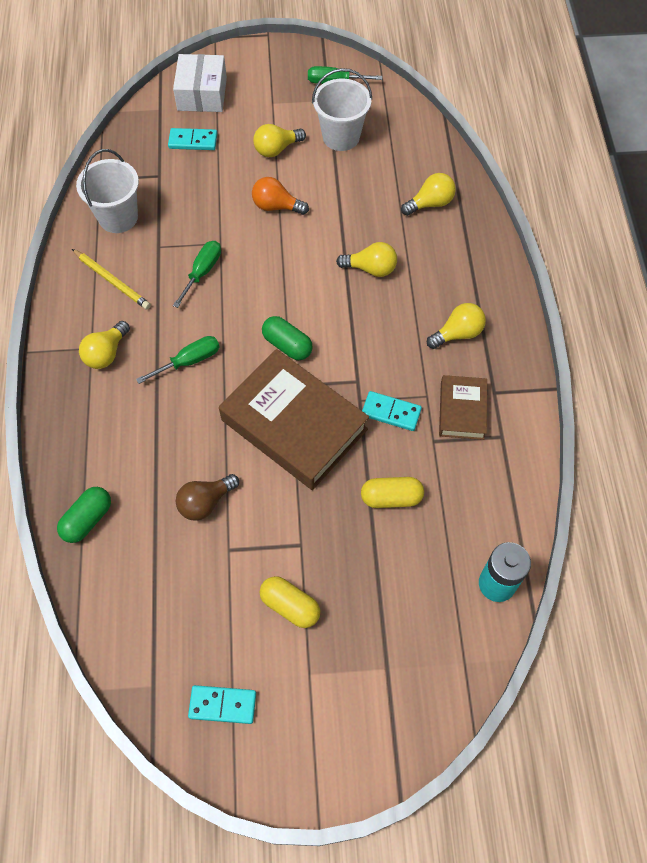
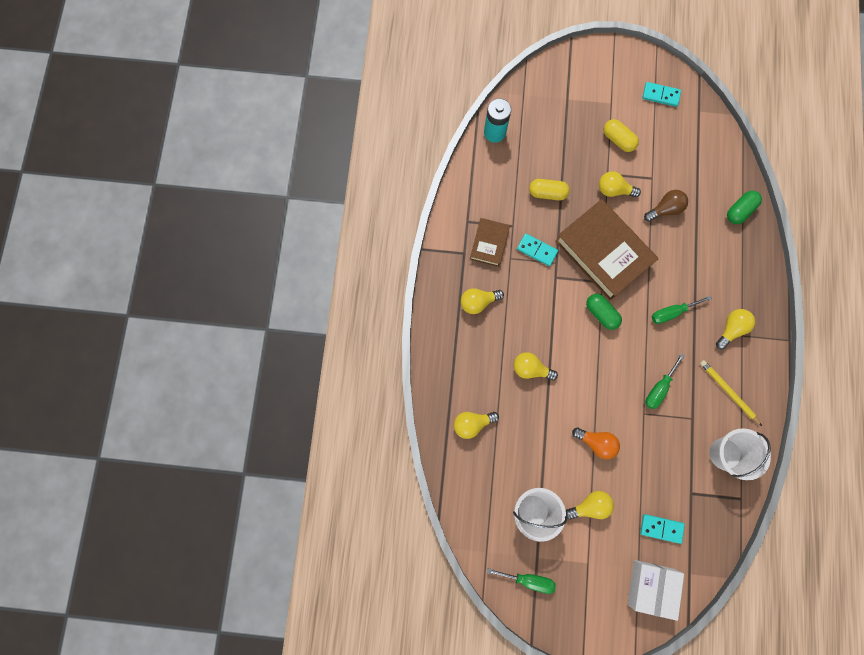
camera: 170 degrees left, 15 degrees up
(288, 519) = (613, 190): none -> yellow light bulb

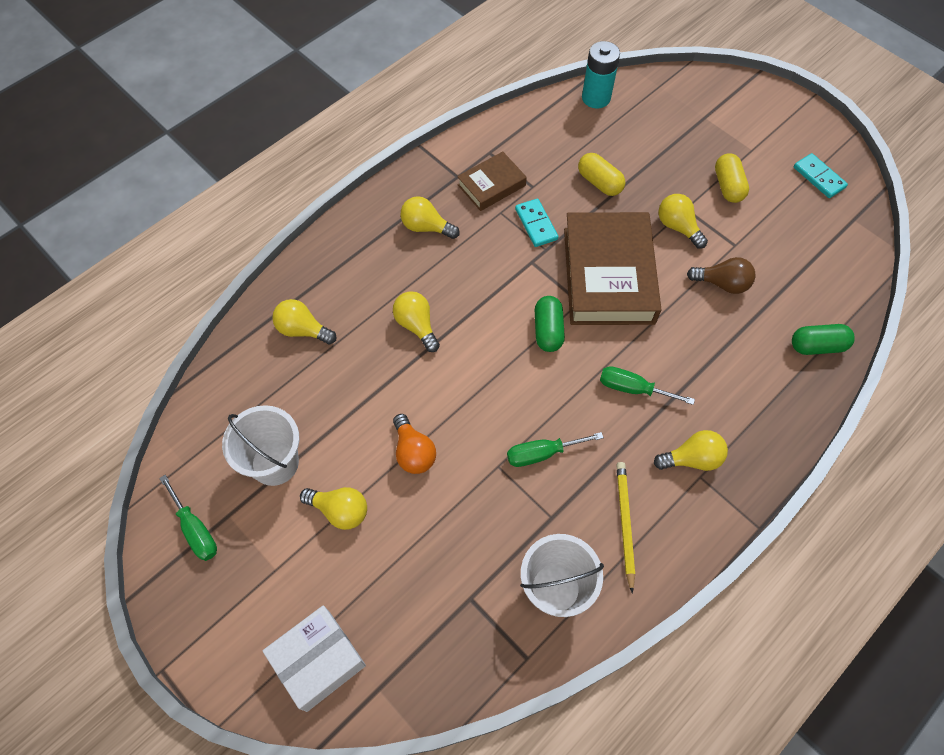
camera: 40 degrees right, 15 degrees down
(661, 528) = (396, 606): turquoise domino -> none

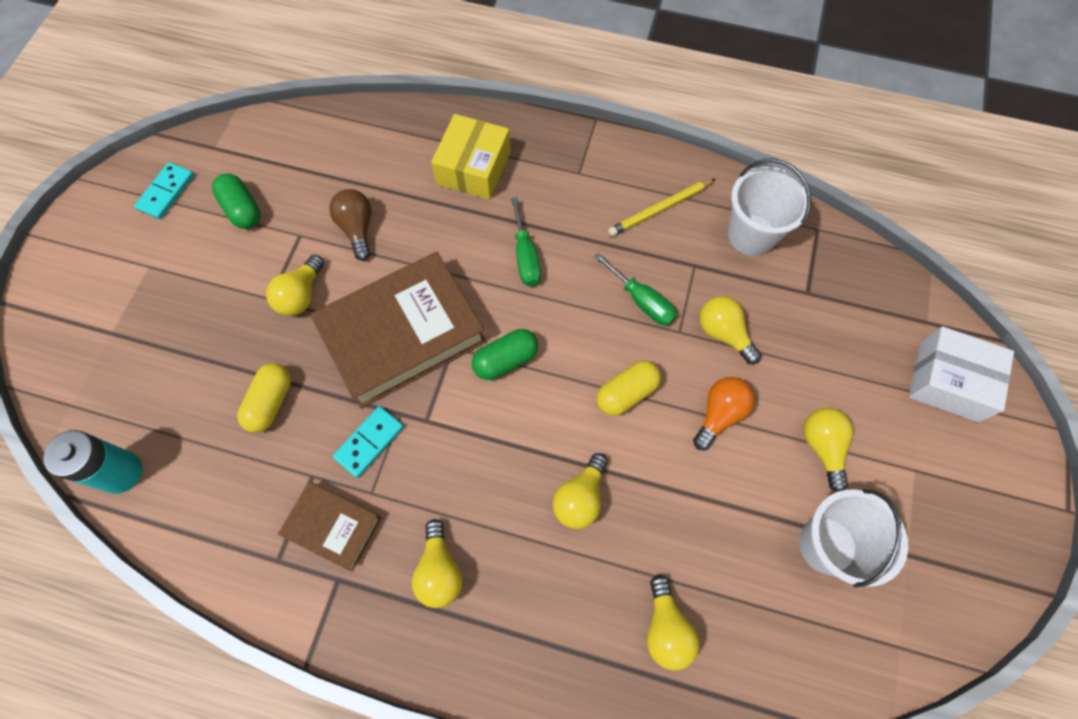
camera: 120 degrees left, 5 degrees up
(195, 529) = (946, 578): green screwdriver -> none
(692, 459) = (566, 184): yellow light bulb -> yellow light bulb (723, 333)
(728, 186) = (217, 270): yellow capsule -> yellow capsule (626, 393)
(746, 393) = (473, 168): none -> yellow box
(817, 346) = (390, 132): green capsule -> green capsule (242, 209)

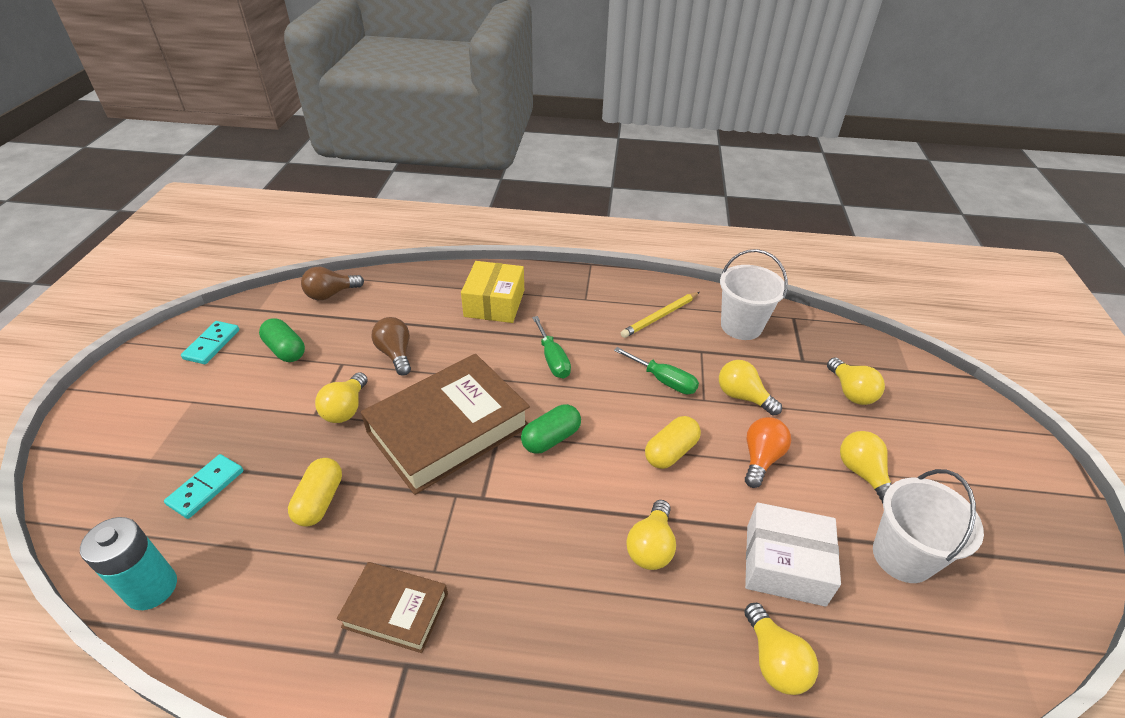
camera: 10 degrees left, 25 degrees down
(293, 134) = (331, 294): none -> brown light bulb
(369, 442) = (427, 524): turquoise domino -> turquoise domino (206, 488)
(439, 570) = (519, 638): yellow light bulb -> yellow light bulb (850, 392)
(948, 381) = (946, 410): white box -> white box (785, 564)

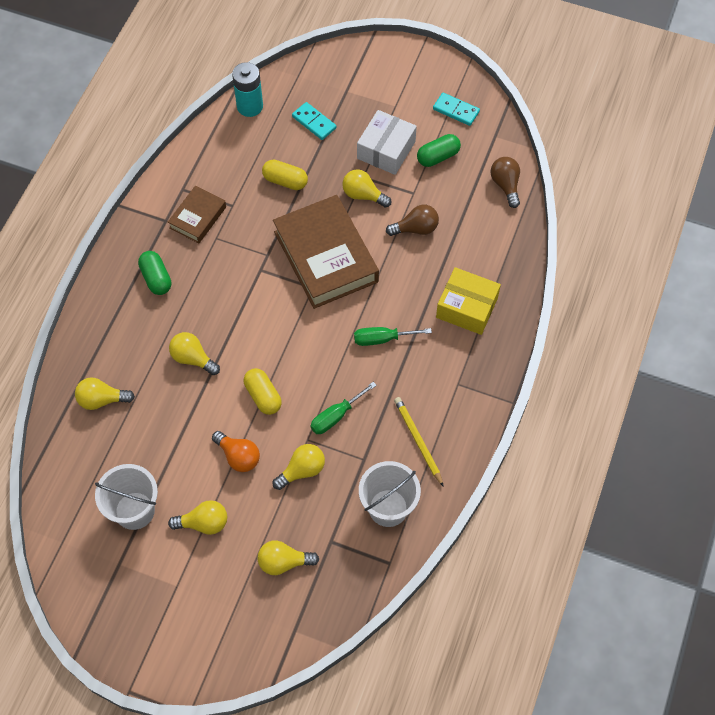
camera: 105 degrees right, 20 degrees up
(551, 438) = (298, 320): green capsule -> green capsule (156, 278)
(785, 564) = (154, 433): white box -> white box (386, 150)

